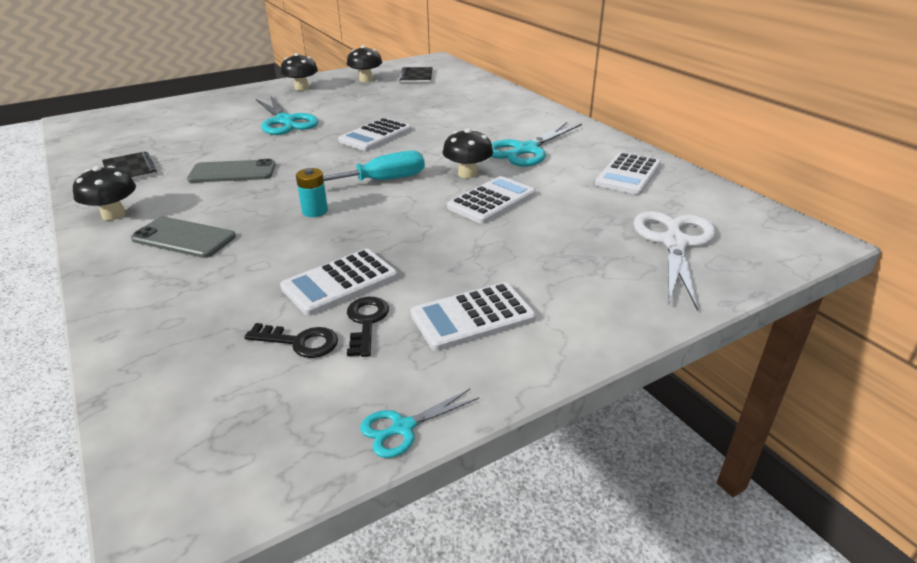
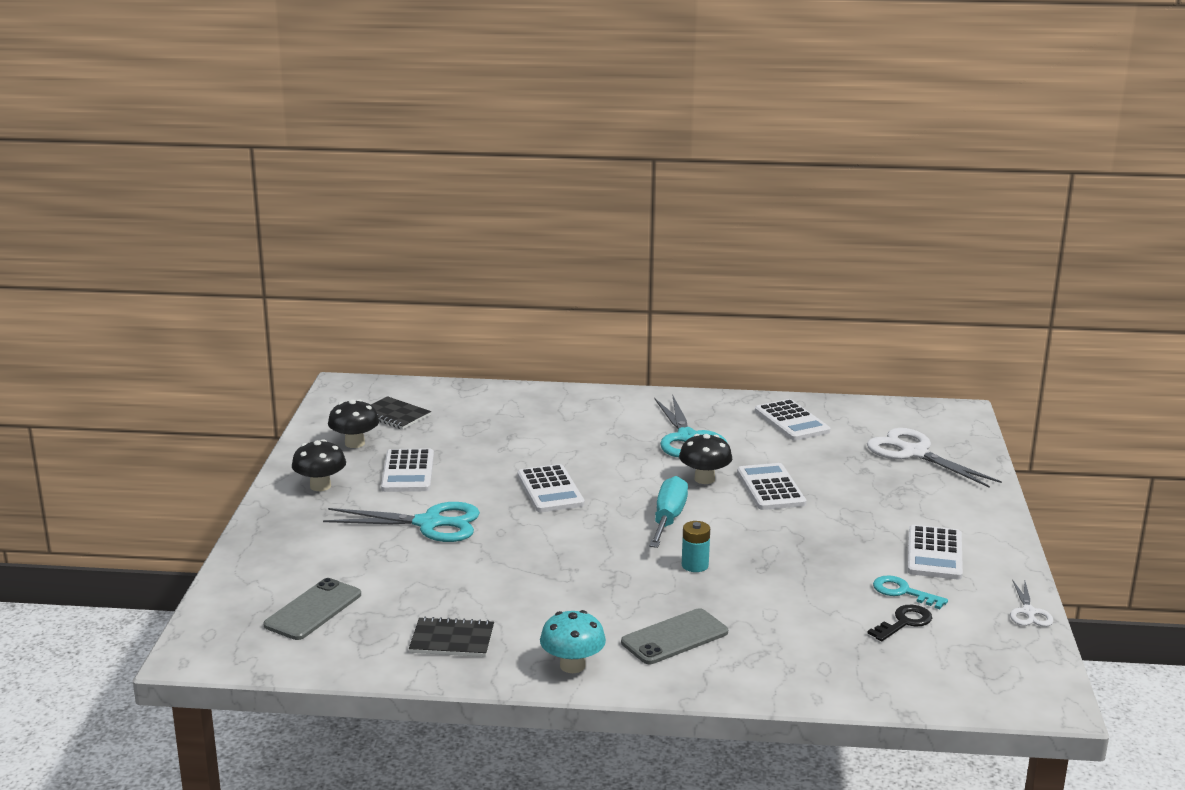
camera: 55 degrees left, 10 degrees down
(113, 215) = (572, 665): black mushroom -> turquoise mushroom
(232, 172) = (544, 584): grey phone -> grey phone (313, 610)
(340, 282) = (836, 587): white calculator -> white calculator (408, 472)
(366, 322) = (903, 592): black key -> turquoise key
(402, 428) = (1029, 612): turquoise scissors -> white scissors

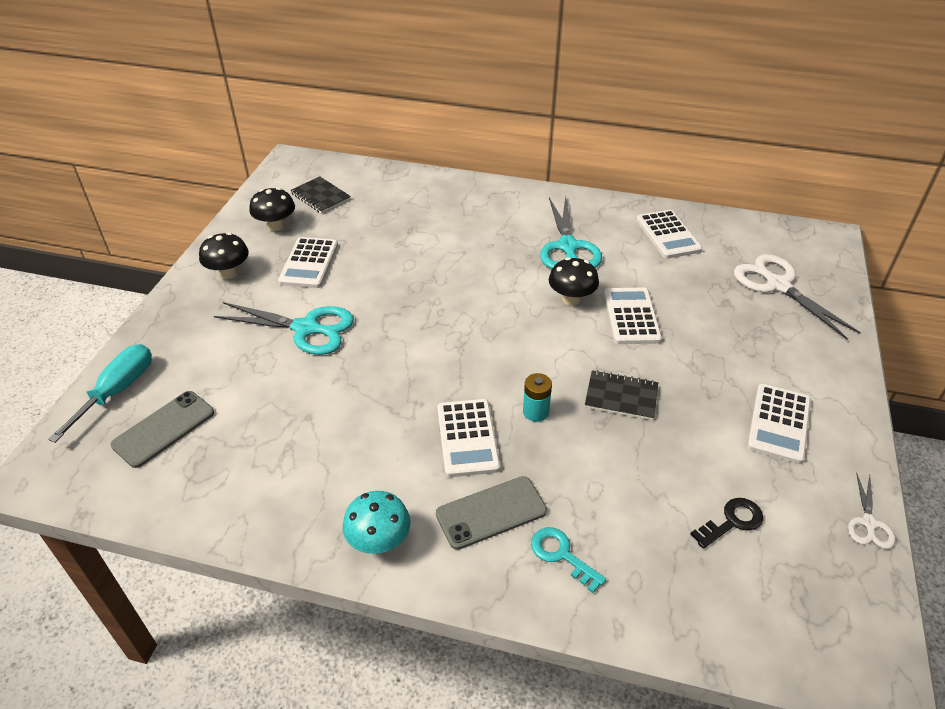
camera: 10 degrees right, 20 degrees up
(452, 640) = (275, 487): black notebook -> black notebook (621, 397)
(550, 490) = (426, 298): white calculator -> white calculator (467, 438)
(668, 519) = (525, 346): turquoise screwdriver -> turquoise screwdriver (118, 391)
(903, 592) = (738, 475): turquoise key -> turquoise key (561, 555)

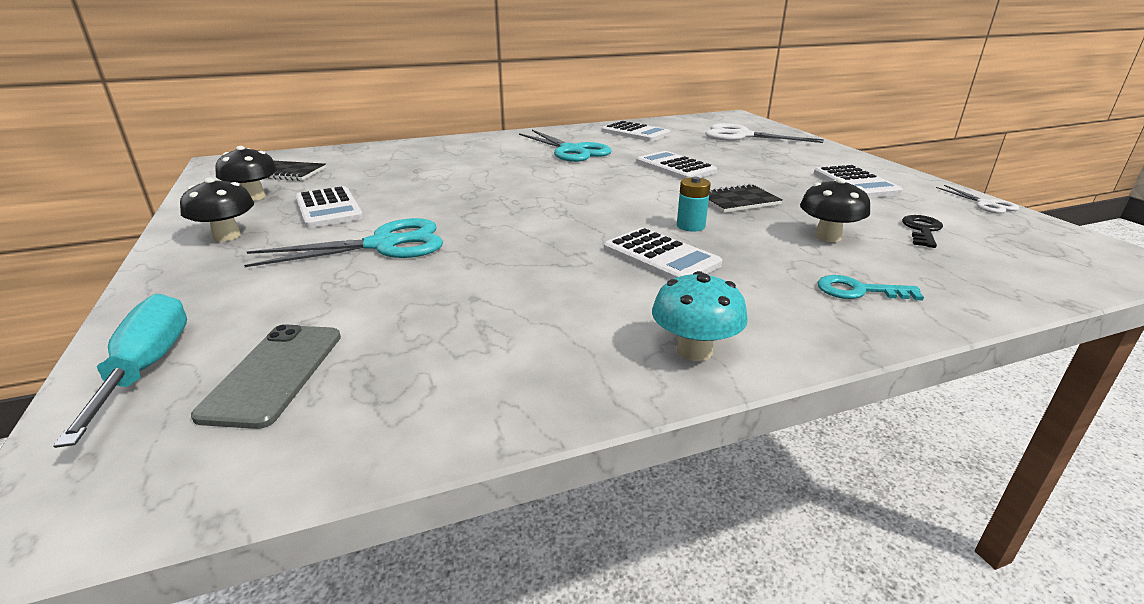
camera: 35 degrees left, 15 degrees down
(491, 512) = (760, 290): grey phone -> none
(571, 298) = (616, 170): black mushroom -> black mushroom (827, 237)

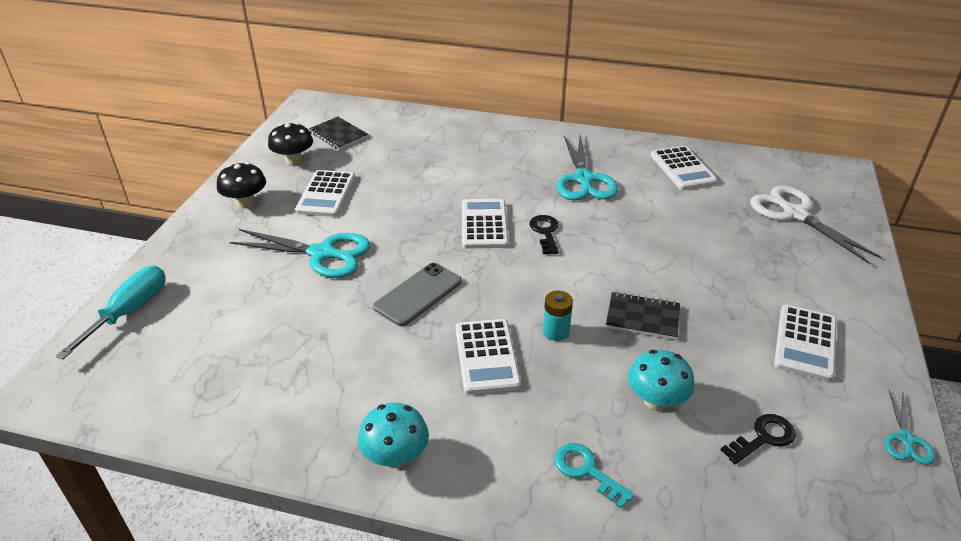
camera: 35 degrees right, 10 degrees up
(274, 373) = (175, 348): grey phone -> grey phone (418, 294)
(587, 180) = (545, 232): none -> black key
(675, 167) = (650, 243): white calculator -> white calculator (484, 224)
(827, 237) = (656, 401): black mushroom -> turquoise mushroom
(986, 204) = (906, 440): white scissors -> turquoise scissors

